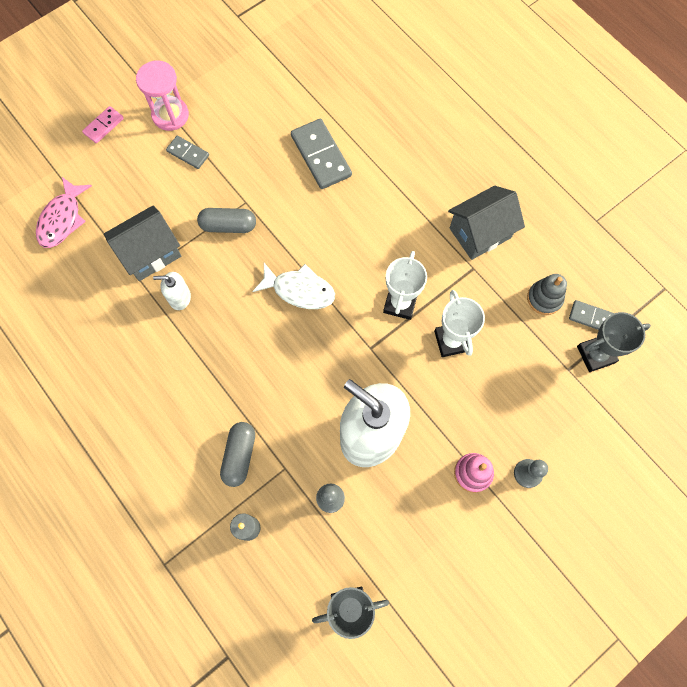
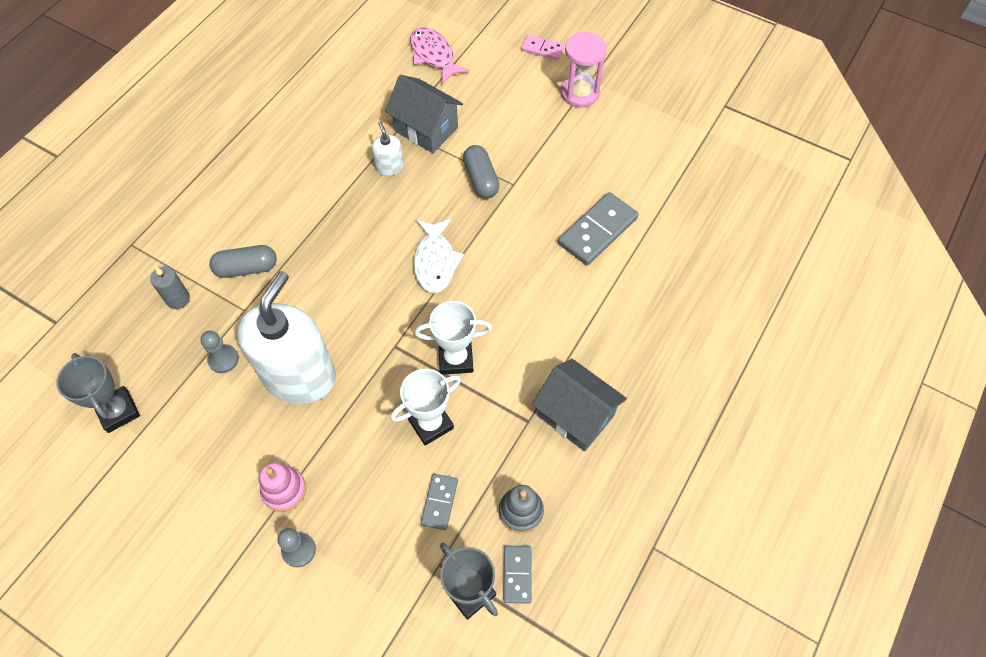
camera: 70 degrees right, 10 degrees down
(62, 219) = (433, 55): pink fish -> pink fish turned 60 degrees clockwise
(188, 153) = (544, 120): grey domino -> grey domino (439, 502)

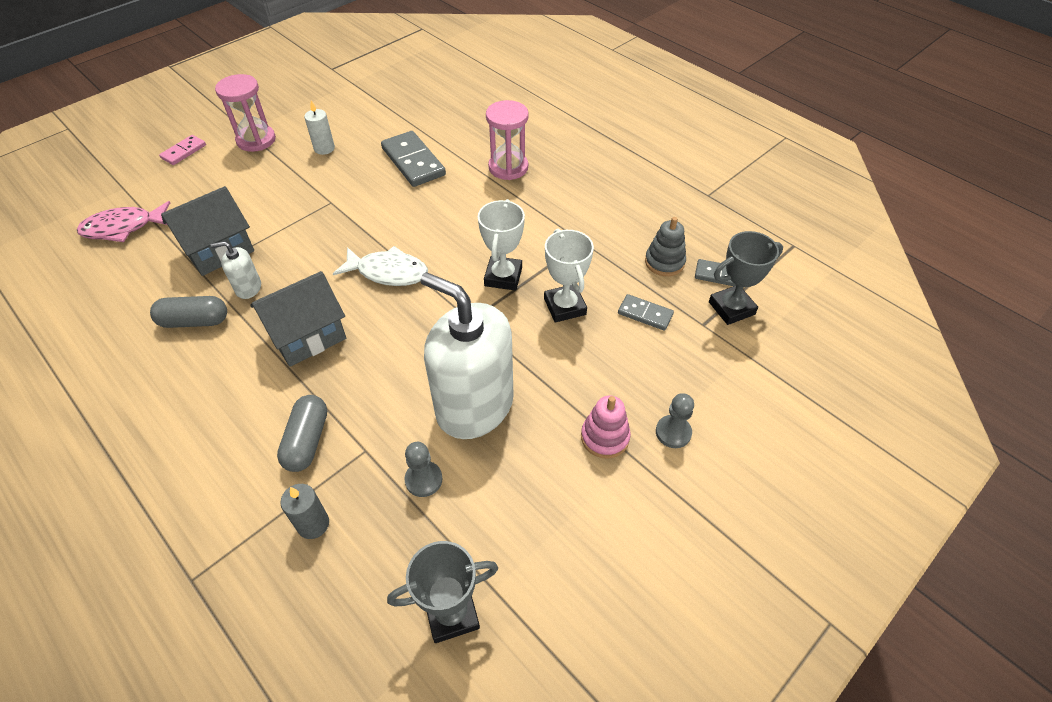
camera: 75 degrees left, 10 degrees down
(481, 179) = (310, 222): grey capsule -> grey capsule (194, 321)
(576, 415) = (586, 212): grey house -> grey house (307, 336)
(588, 150) = (324, 148): none -> white candle
(622, 321) = (508, 167): none -> pink hourglass

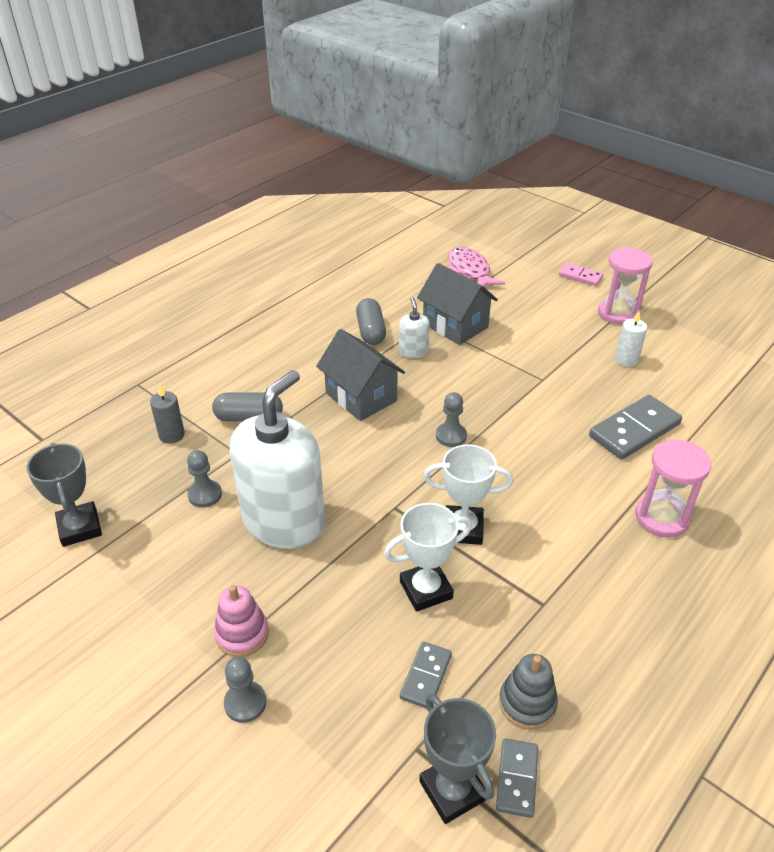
camera: 85 degrees right, 10 degrees down
(388, 272) = (451, 436): white fish -> grey pawn

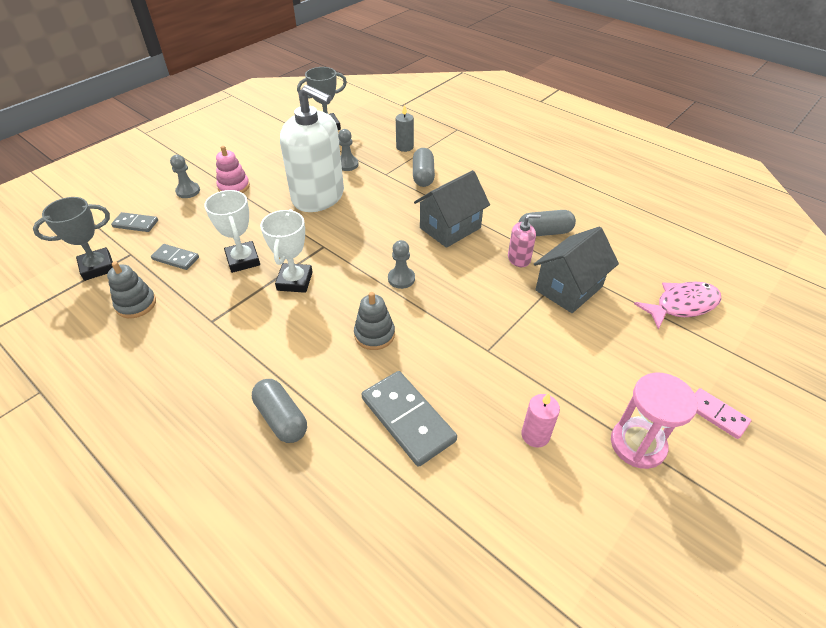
camera: 90 degrees right, 5 degrees up
(413, 351) = (519, 258): white soap dispenser -> pink soap dispenser
(517, 779) = (89, 295): grey domino -> grey domino (135, 224)
(538, 455) = (374, 334): none -> grey stacking toy
(580, 276) = (716, 414): pink domino -> pink domino turned 75 degrees counterclockwise
(626, 360) = (535, 435): white candle -> pink candle
(662, 517) = (281, 418): pink hourglass -> grey capsule

